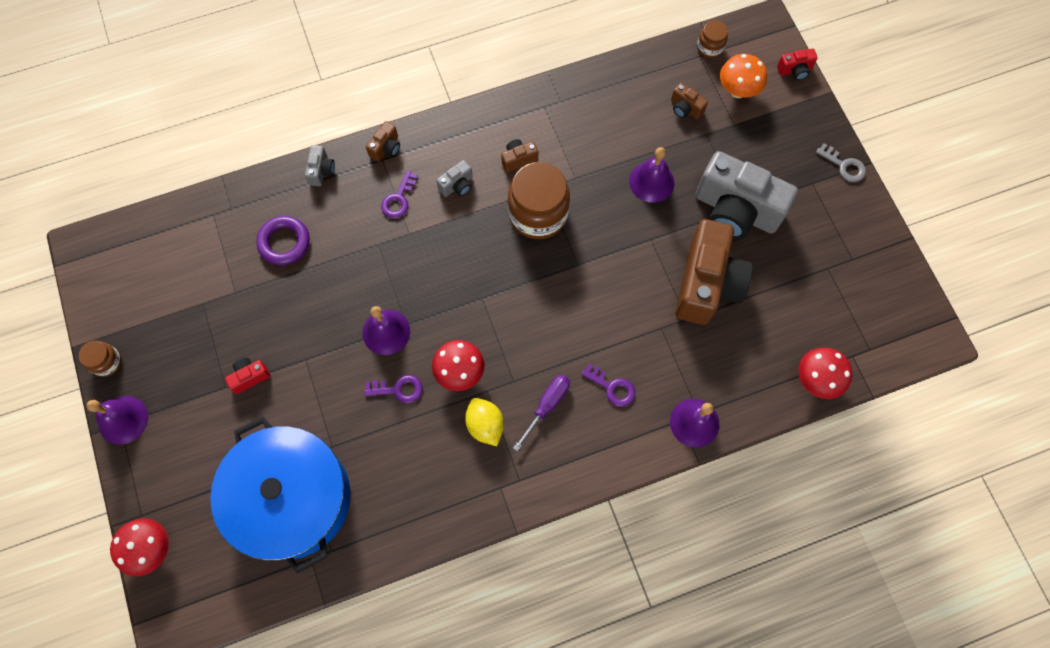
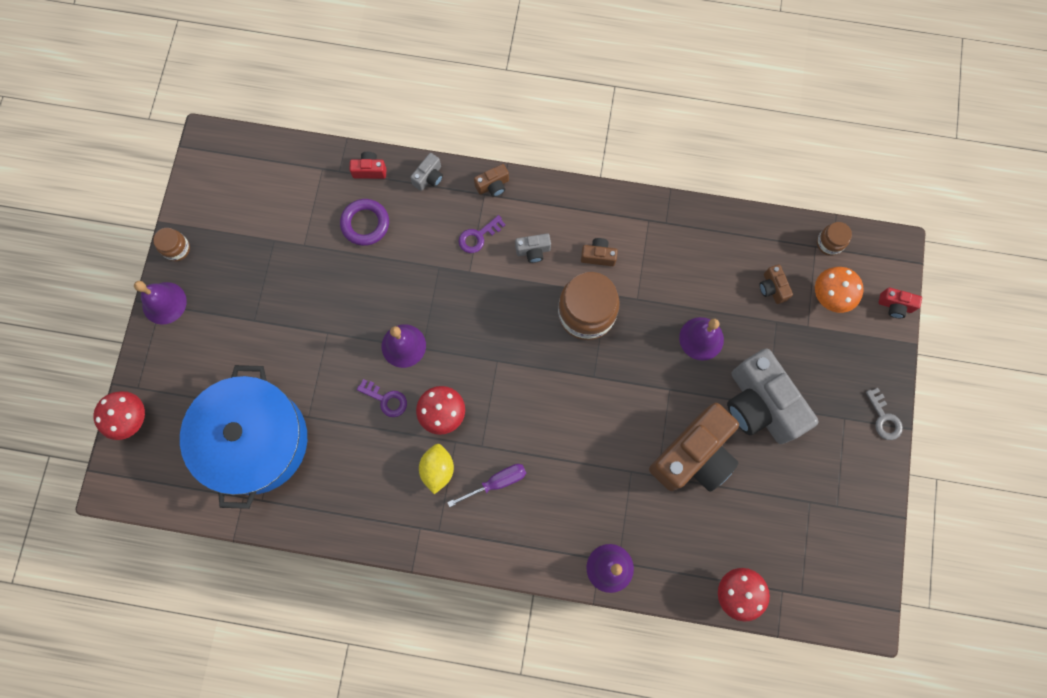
camera: 30 degrees right, 5 degrees up
(250, 377) = (277, 323): red camera -> red camera (370, 170)
(612, 387) = (559, 498): purple key -> none

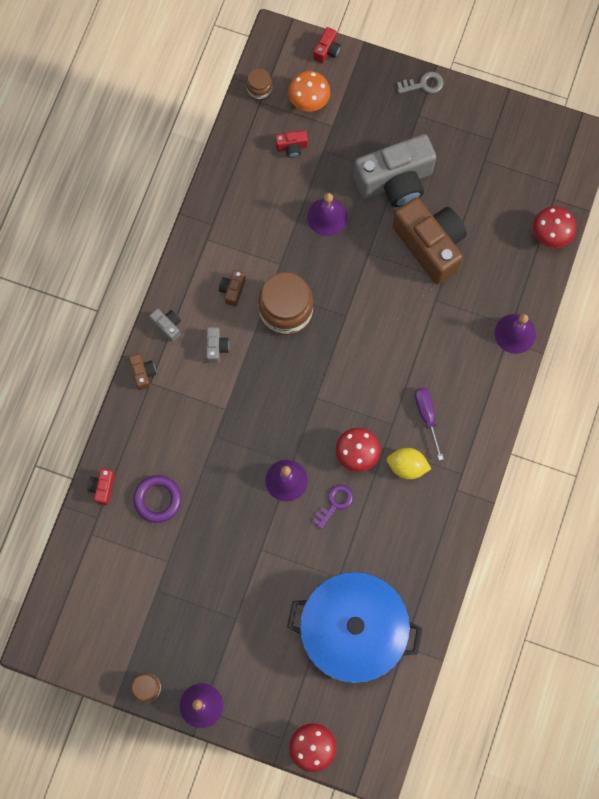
camera: 80 degrees left, 0 degrees up
(429, 177) = (122, 432): grey camera -> grey camera (167, 326)
(478, 236) = (192, 395): purple key -> none
(772, 288) = (292, 147): brown camera -> red camera

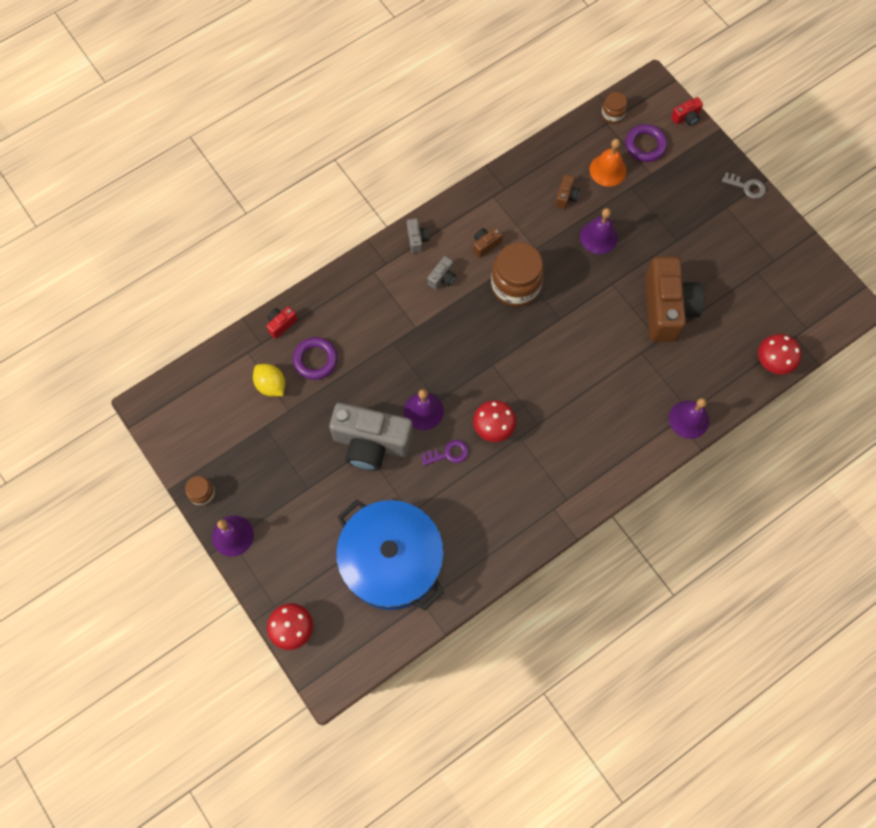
camera: 35 degrees right, 5 degrees down
(143, 373) = (373, 261): brown camera -> brown camera (566, 196)
(292, 147) = (607, 170): red camera -> orange bell
(309, 101) = (645, 145): orange mushroom -> purple ring
(395, 181) = (672, 244): grey camera -> grey camera (371, 443)
(407, 466) = (526, 463): yellow lemon -> yellow lemon (271, 385)
(426, 416) = (570, 435): purple screwdriver -> none

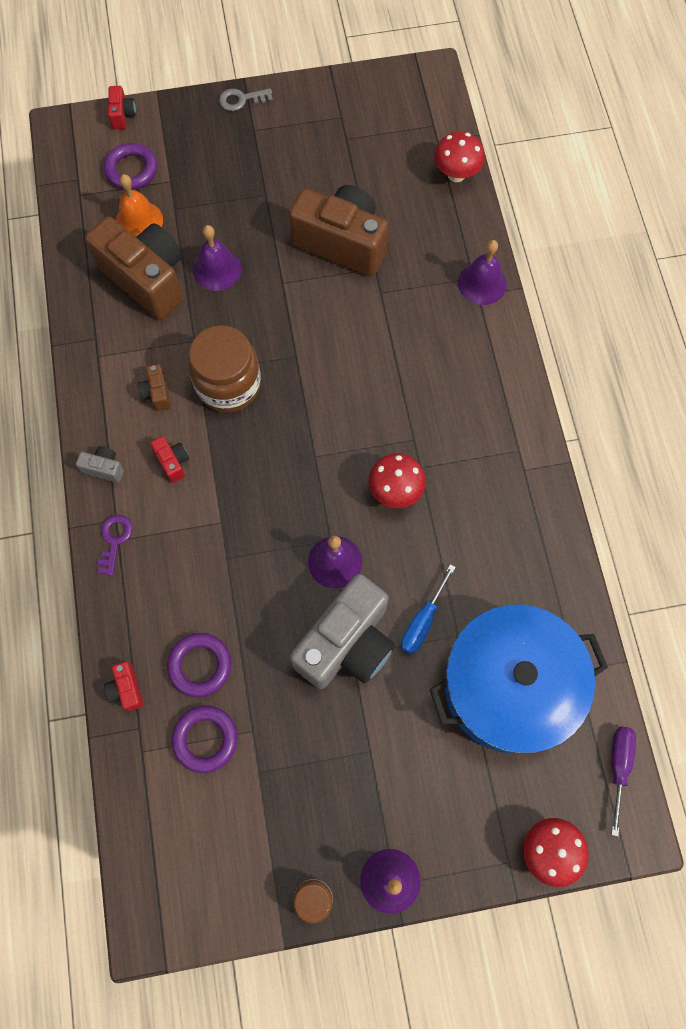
camera: 65 degrees left, 0 degrees up
(271, 385) = (205, 739): yellow lemon -> purple ring
(369, 655) = (618, 766): none -> purple screwdriver
(409, 485) = (422, 622): none -> blue screwdriver
(442, 278) = (173, 462): grey camera -> red camera
(448, 454) = (403, 557): purple key -> purple key (114, 540)
(566, 196) = (146, 279): brown camera -> brown camera, size x2.43
(612, 114) = (72, 184): brown jar -> none
(747, 187) = (241, 100): grey key -> grey key turned 150 degrees counterclockwise

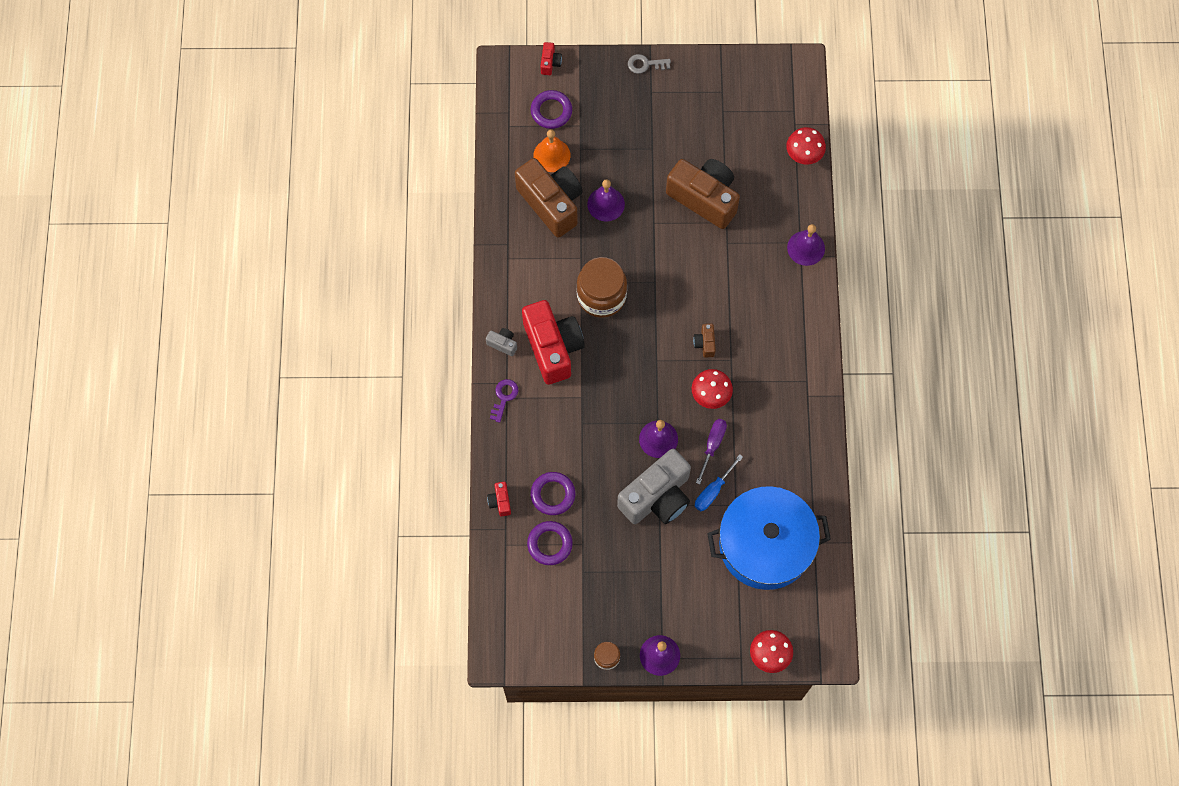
camera: 10 degrees right, 0 degrees up
(157, 393) = (548, 294): brown camera -> brown camera (705, 343)
(173, 462) = (553, 347): red camera -> red camera, size x2.43
(618, 766) = (829, 610): purple screwdriver -> purple screwdriver (712, 445)

